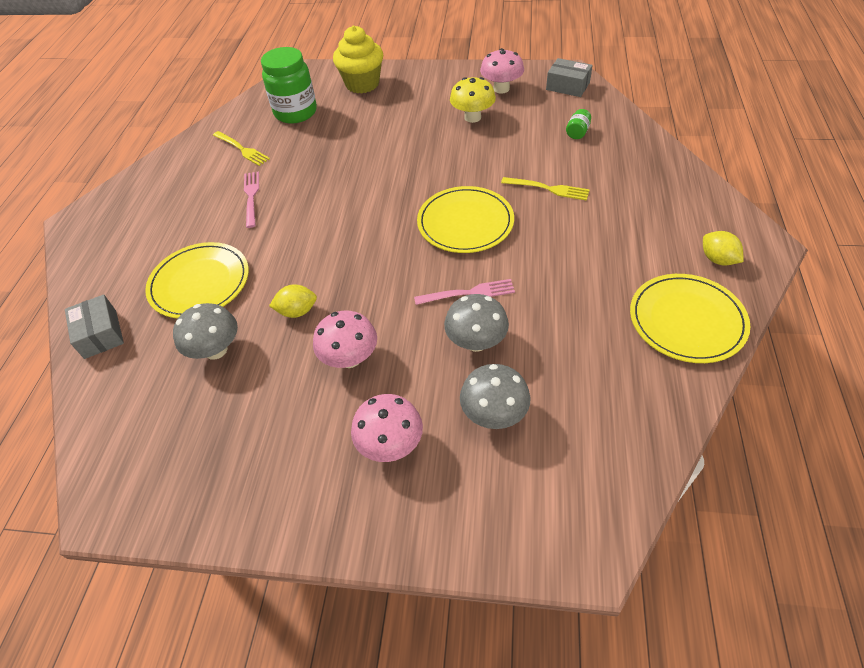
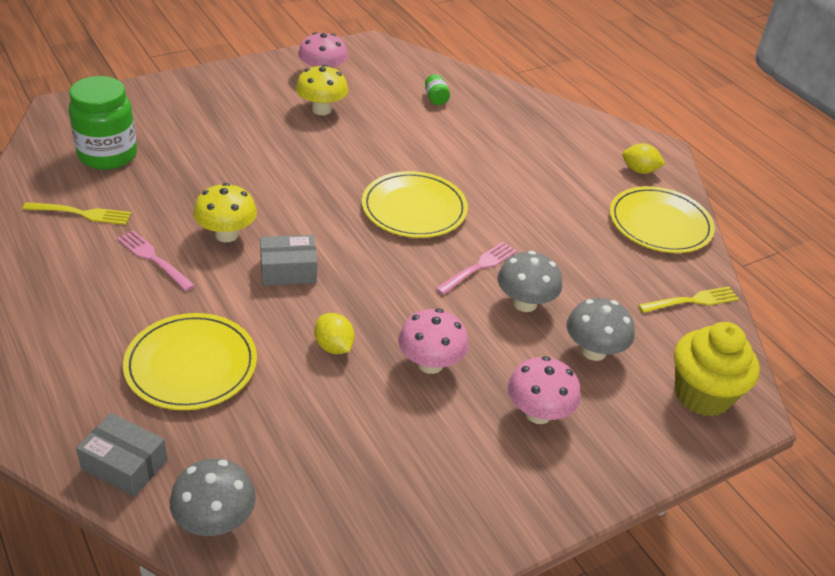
camera: 45 degrees left, 10 degrees down
(216, 350) = (286, 417): grey mushroom -> grey mushroom (215, 521)
(297, 311) = (334, 347): yellow lemon -> yellow lemon turned 75 degrees counterclockwise
(312, 195) = (226, 234): none -> yellow mushroom
(362, 84) = (159, 105): yellow cupcake -> yellow cupcake (702, 395)
(548, 189) = (458, 155): yellow fork -> yellow fork (691, 301)
(567, 86) = (385, 58): grey box -> grey box (288, 270)

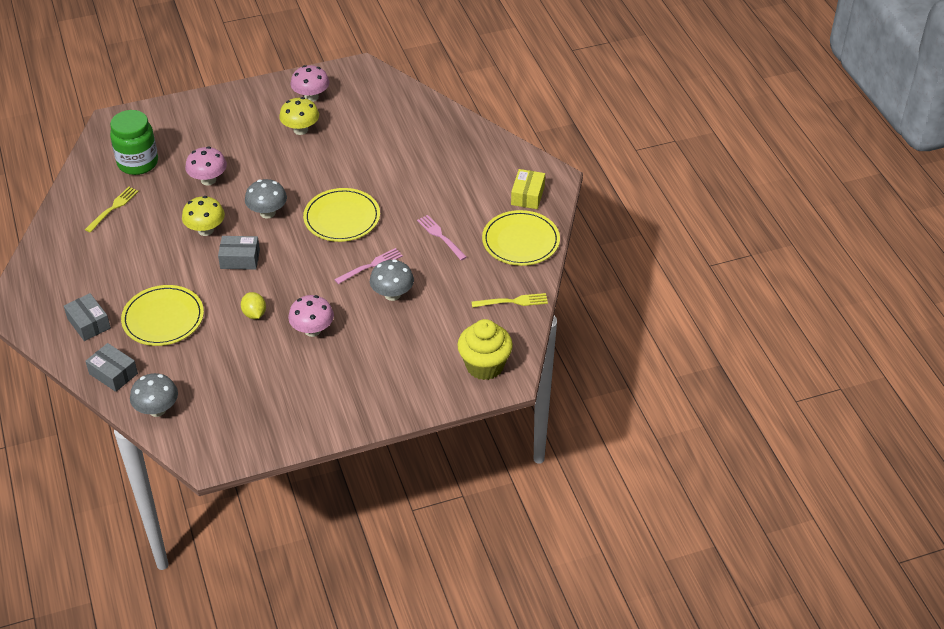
camera: 15 degrees right, 5 degrees up
(68, 383) = (89, 323): none -> grey box
(81, 213) = (113, 208): yellow fork -> yellow fork turned 75 degrees counterclockwise
(154, 259) = (154, 245): pink fork -> pink fork (440, 236)
(436, 99) = (393, 123): green jar -> none
(538, 413) = (369, 367): pink mushroom -> pink mushroom (208, 180)
(593, 351) = (425, 331): grey mushroom -> grey mushroom (267, 213)
(639, 170) = (527, 195): yellow lemon -> yellow box

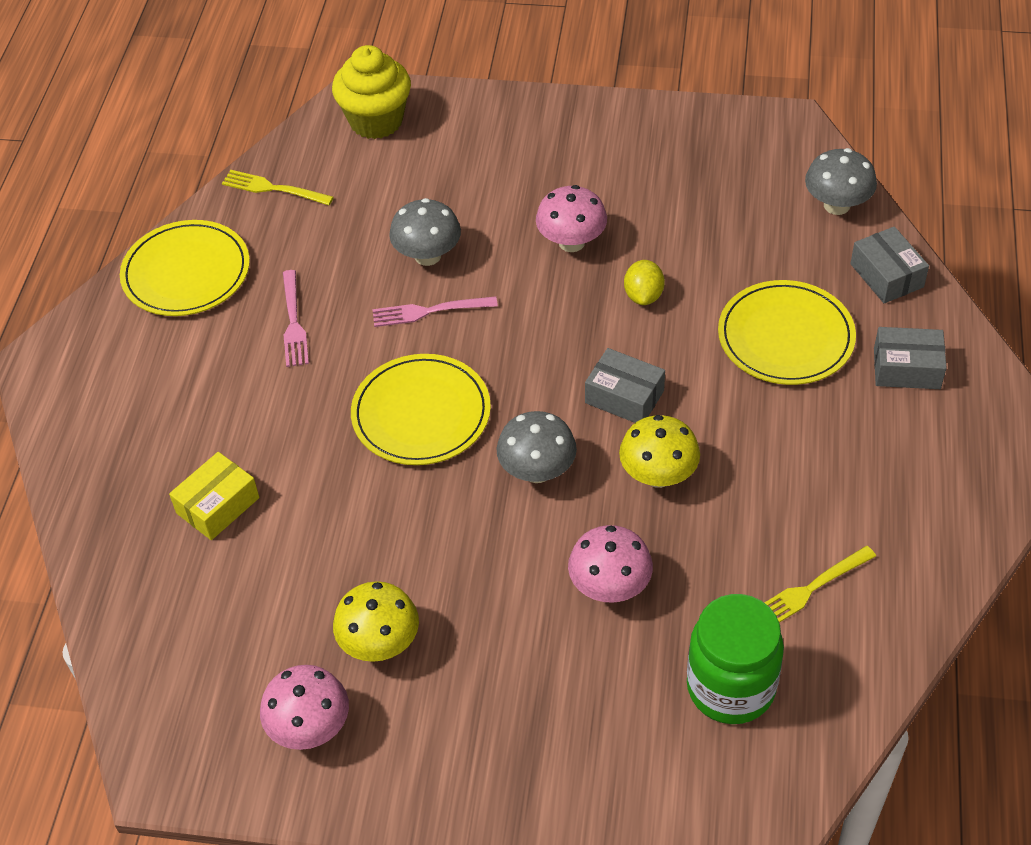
camera: 150 degrees left, 5 degrees up
(89, 323) = (906, 368): grey box -> grey box turned 75 degrees counterclockwise
(527, 195) = (110, 344): yellow box -> yellow box (218, 505)

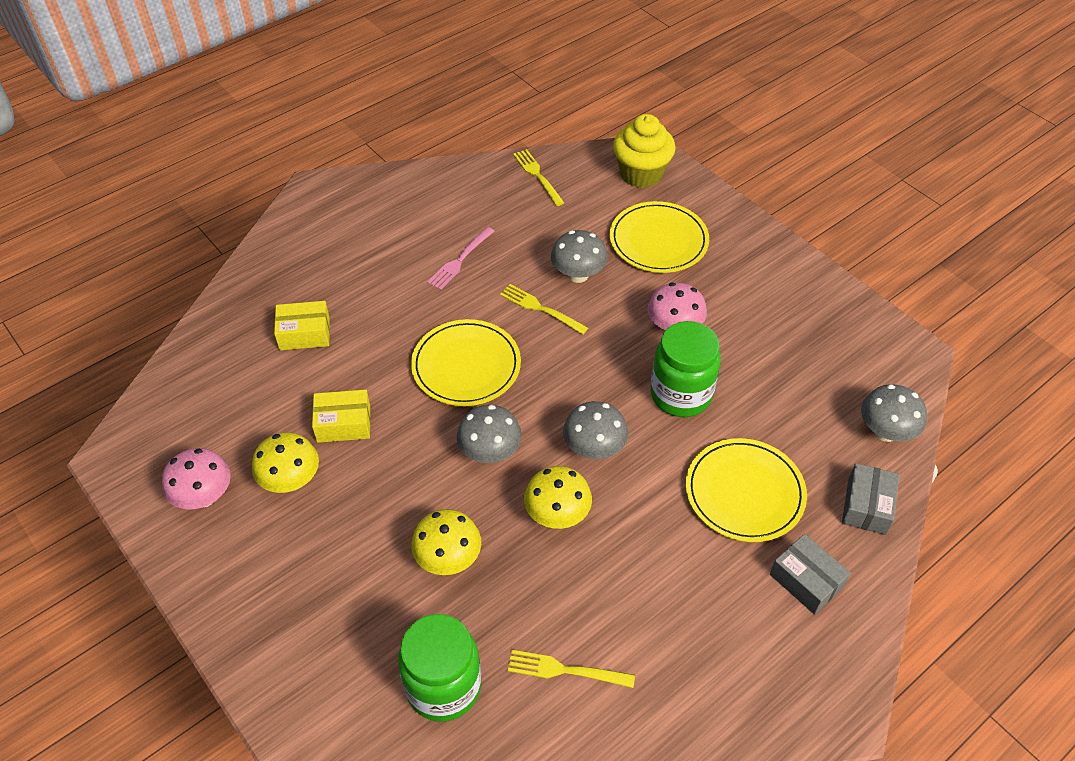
camera: 40 degrees right, 0 degrees up
(186, 272) = (438, 192): yellow plate -> yellow plate (658, 240)
(367, 554) = (343, 424): none -> yellow box
(429, 311) = (540, 309): pink fork -> yellow fork
(610, 587) = (448, 559): pink mushroom -> yellow mushroom
(624, 397) = (594, 449): grey box -> grey mushroom
(643, 295) = (680, 394): yellow lemon -> green jar

